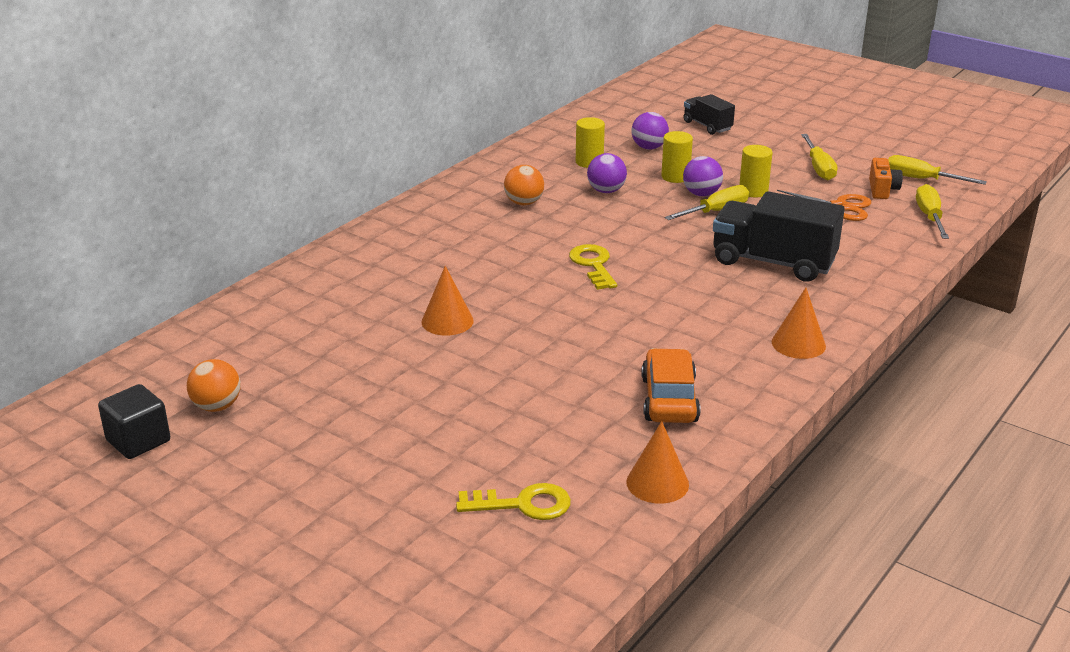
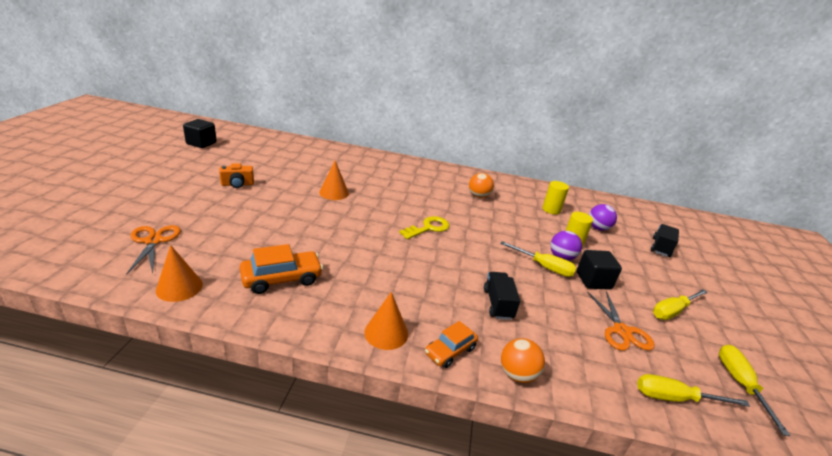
camera: 60 degrees right, 0 degrees up
(217, 406) = (232, 153): orange ball -> orange ball (517, 374)
(523, 504) = (153, 241): yellow key -> orange scissors
(606, 191) = (522, 220): purple ball -> none
(753, 191) = (593, 281): yellow cylinder -> black cube
(773, 262) = (498, 304): black truck -> black truck, size x0.54
(838, 312) = (450, 351): none -> orange car
(882, 190) = (685, 356): orange camera -> orange camera (237, 184)
(929, 217) = (674, 398): yellow screwdriver -> yellow screwdriver turned 150 degrees counterclockwise

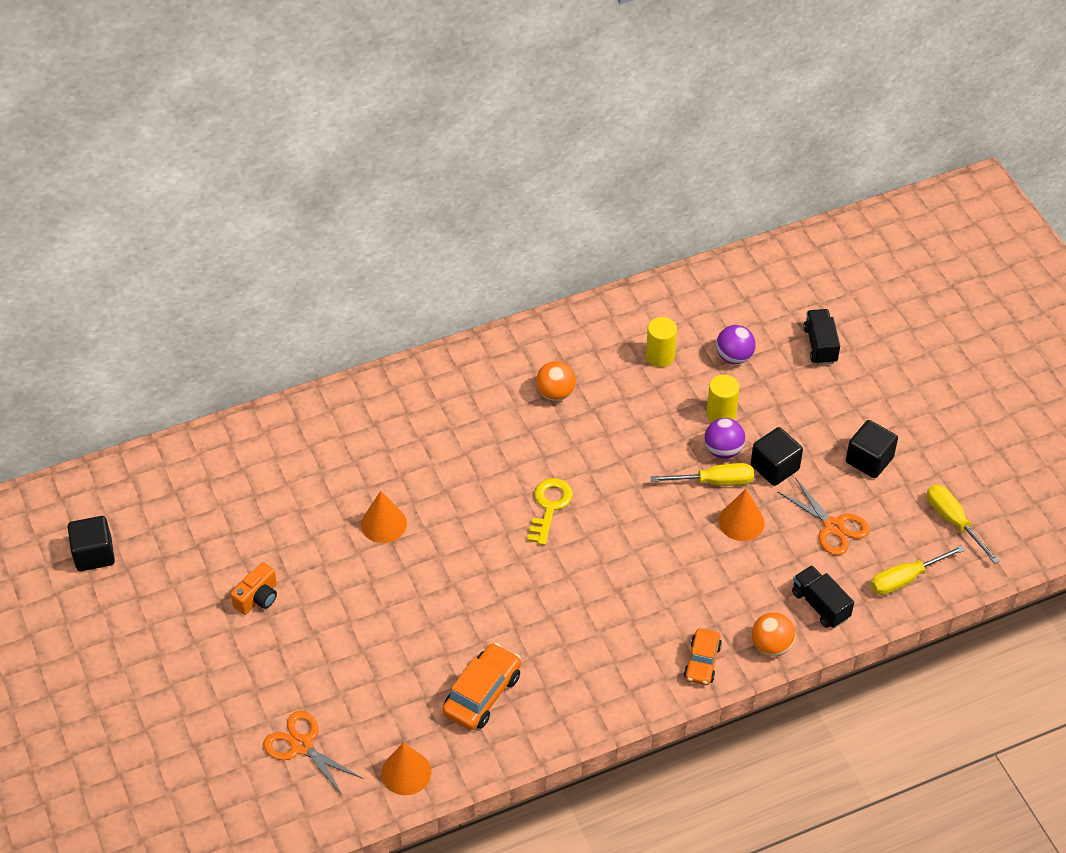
camera: 30 degrees left, 20 degrees up
(386, 333) = (634, 683): orange cone -> orange cone (741, 522)
(498, 304) = (704, 574): black truck -> black truck (820, 605)
(672, 311) = (869, 460): yellow screwdriver -> black cube

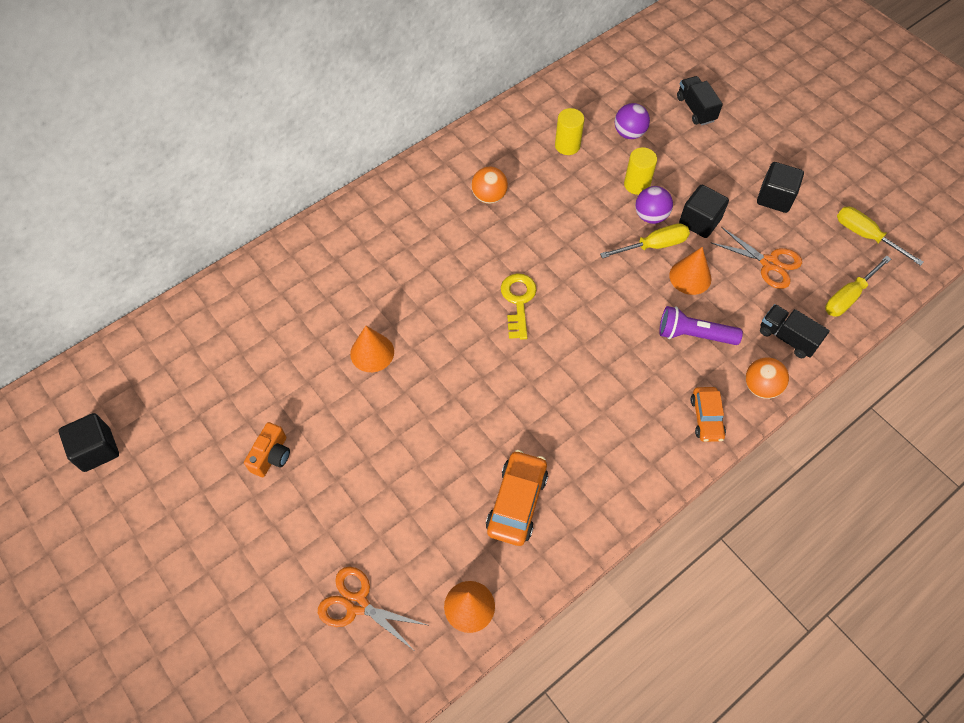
camera: 15 degrees left, 10 degrees up
(722, 580) = (694, 334): none -> purple flashlight

